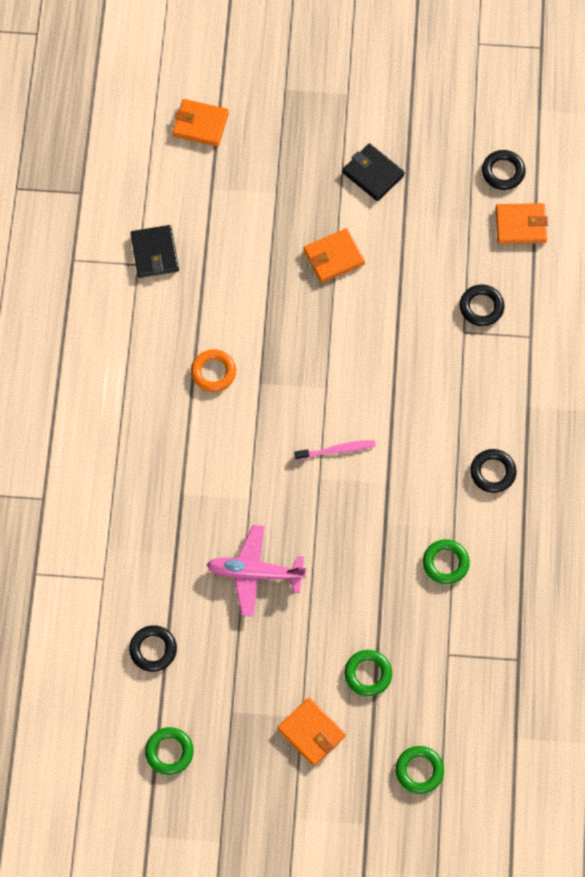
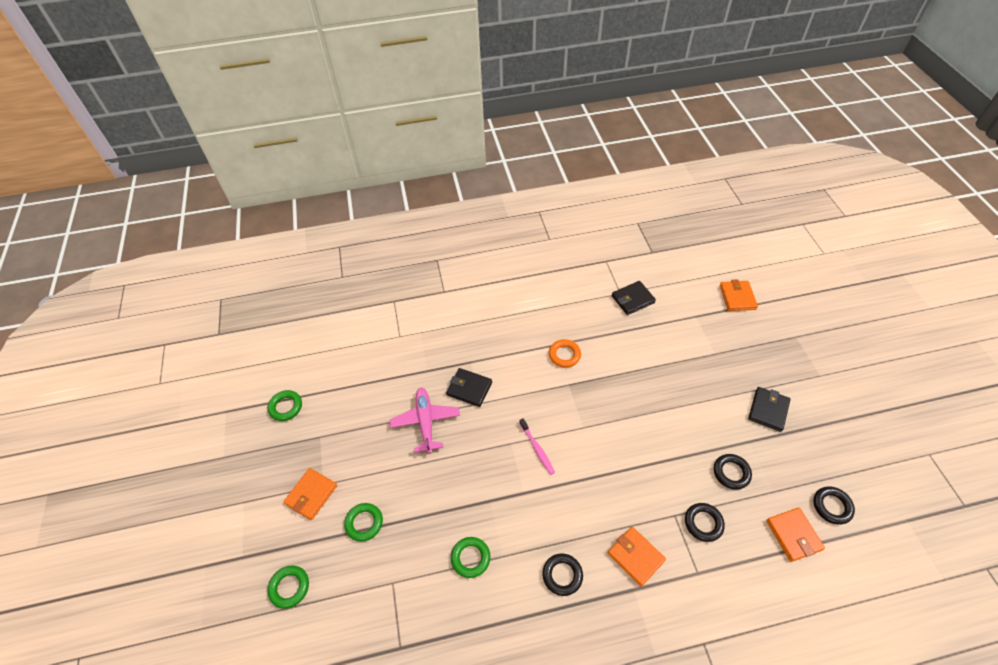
camera: 75 degrees right, 15 degrees down
(153, 649) = (356, 377): black ring -> black ring (731, 473)
(223, 507) = (469, 388): none -> black wallet
(333, 257) = (687, 403): orange wallet -> orange wallet (635, 557)

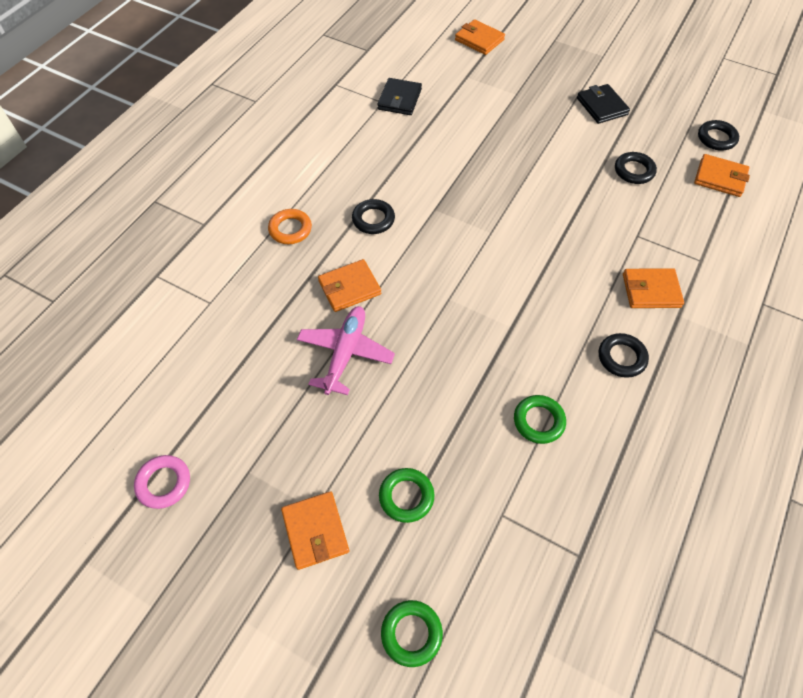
camera: 50 degrees left, 5 degrees up
(286, 407) = (164, 483): green ring -> pink ring
(425, 422) = (345, 353): pink plane -> pink plane turned 75 degrees clockwise
(469, 388) = (349, 288): black wallet -> orange wallet
(537, 449) = (476, 282): pink toothbrush -> none
(564, 355) = (399, 188): orange ring -> orange ring (290, 229)
(703, 523) = (661, 223): black ring -> black ring (373, 219)

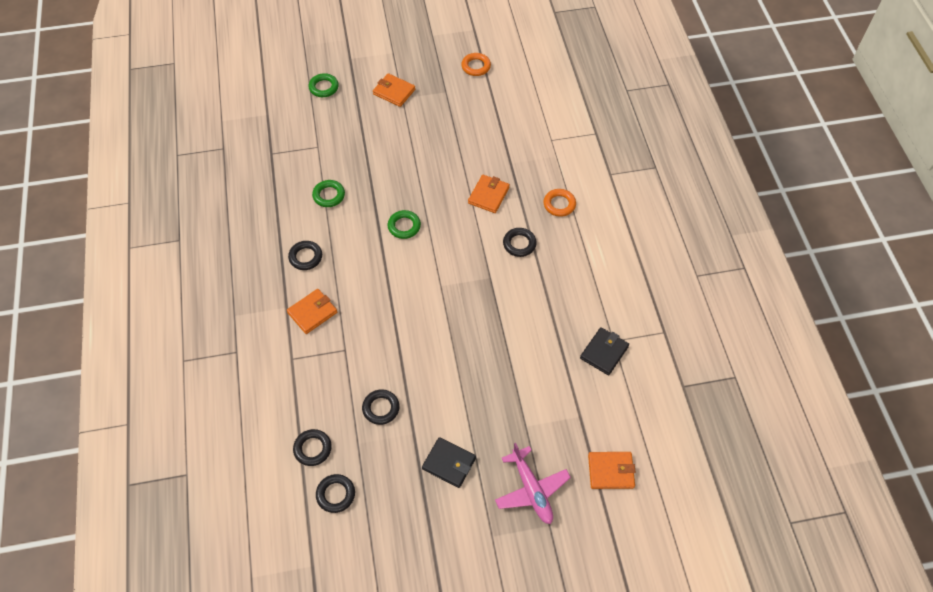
camera: 140 degrees right, 0 degrees up
(164, 483) = (476, 66): pink ring -> orange ring
(345, 353) = (455, 163): pink plane -> pink plane (532, 490)
(399, 99) = (604, 352): black wallet -> black wallet turned 60 degrees clockwise
(406, 496) = (366, 126): green ring -> green ring (404, 226)
(720, 178) = (312, 449): orange wallet -> black ring

